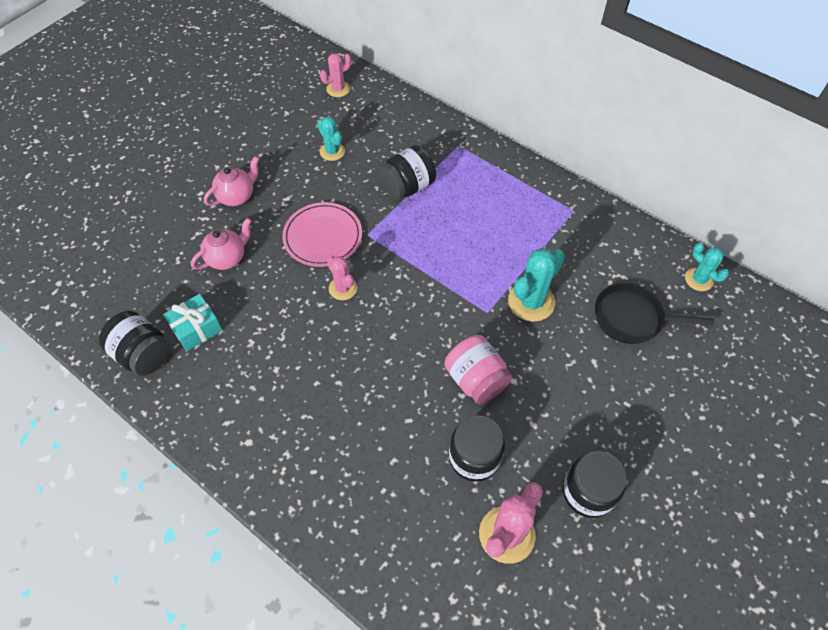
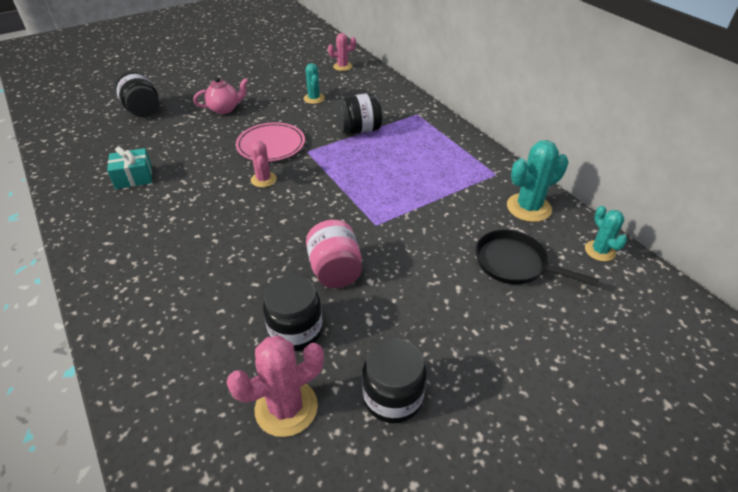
camera: 20 degrees right, 15 degrees down
(143, 354) = (83, 183): black jar -> black jar (143, 110)
(227, 258) = (190, 141): pink teapot -> none
(531, 301) = (421, 227): turquoise cactus -> turquoise cactus (528, 208)

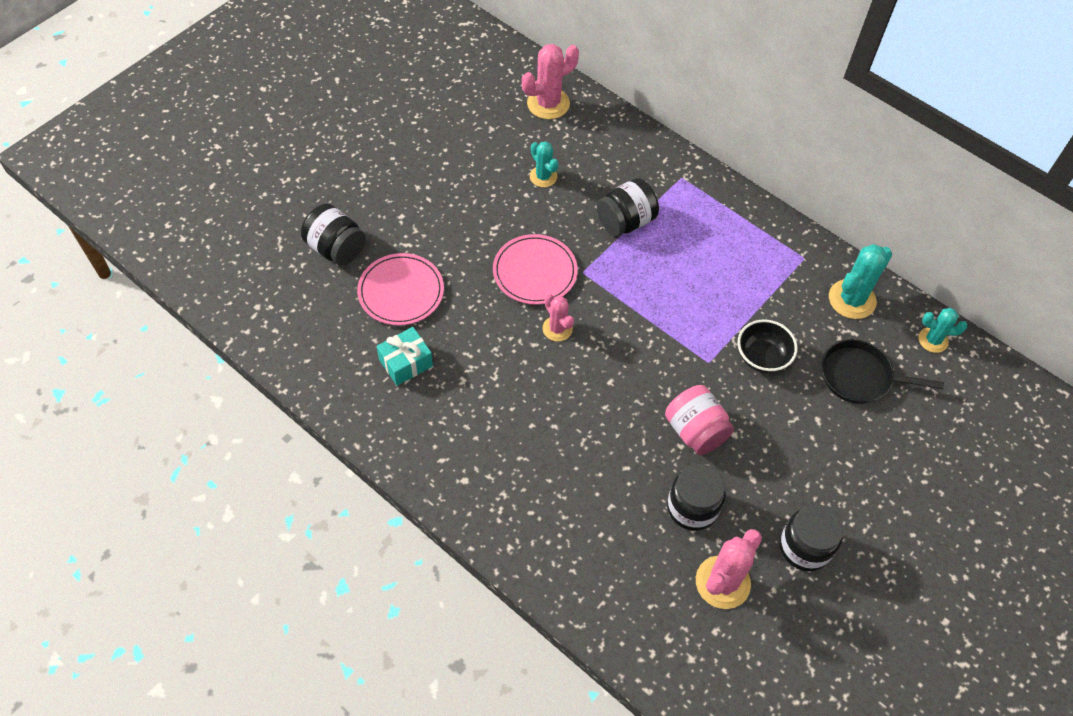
camera: 20 degrees left, 15 degrees up
(166, 138) = (401, 291): none -> pink plate
(225, 109) = (441, 222): pink teapot -> none
(342, 66) = (548, 104): pink cactus -> pink cactus, size x1.62
(426, 231) = (762, 357): none -> black bowl
(599, 251) = (933, 340): turquoise cactus -> turquoise cactus turned 45 degrees counterclockwise

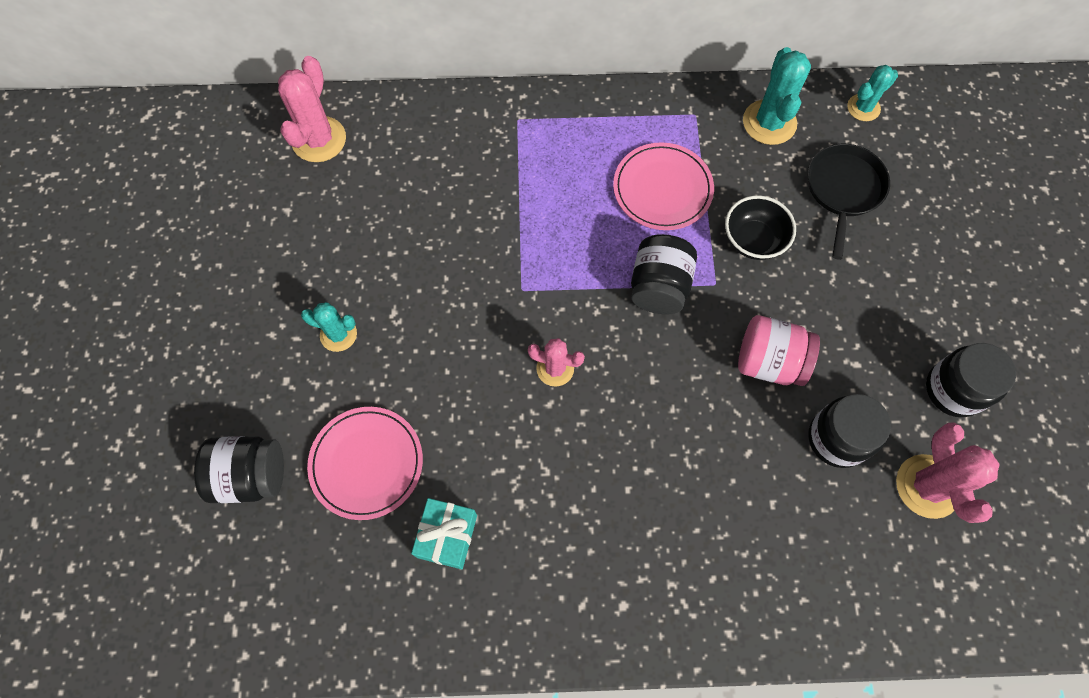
camera: 40 degrees left, 10 degrees up
(535, 272) = (477, 327): pink plate -> pink plate (662, 189)
(543, 177) = (389, 221): turquoise cactus -> turquoise cactus (338, 334)
(625, 221) = (510, 205): black jar -> black jar (659, 287)
(860, 376) = (843, 190): black pan -> black pan turned 135 degrees clockwise

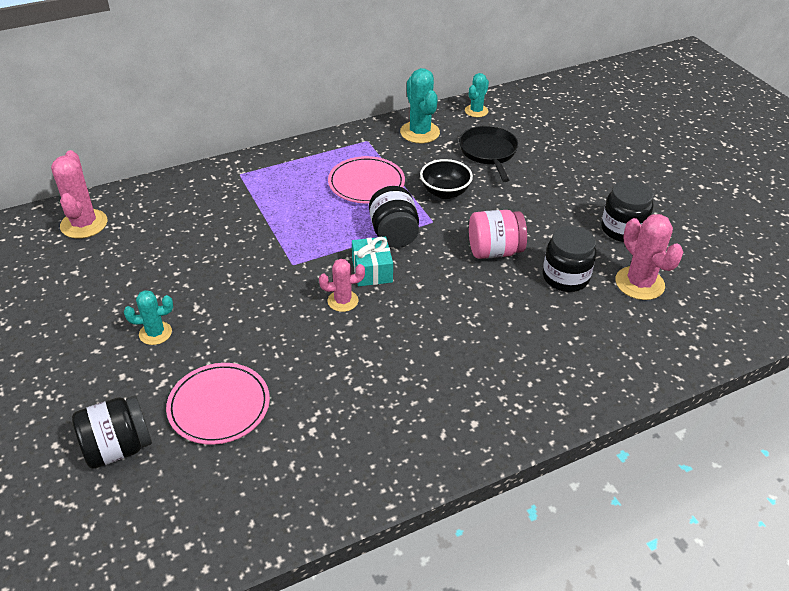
camera: 25 degrees left, 25 degrees down
(447, 536) = (311, 429): turquoise gift -> turquoise gift (372, 271)

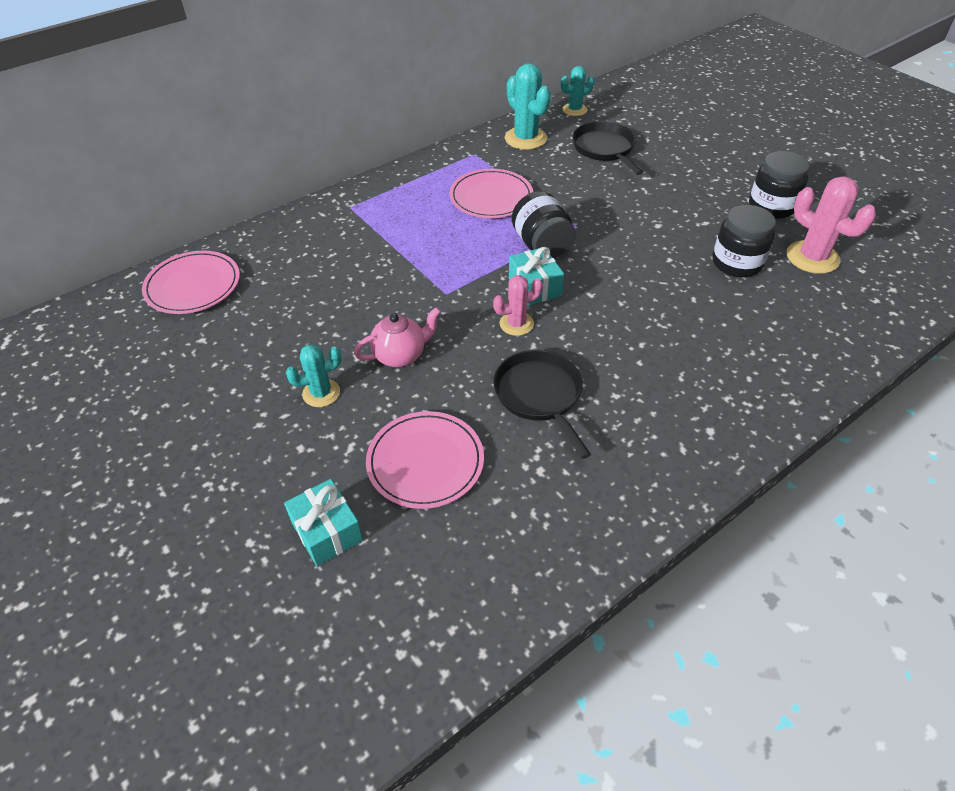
camera: 10 degrees left, 5 degrees up
(84, 224) = (193, 285): pink cactus -> pink plate
(118, 448) = (327, 531): black jar -> turquoise gift
(233, 312) = (400, 355): none -> pink teapot
(337, 367) = (540, 395): none -> black pan
(445, 192) = (577, 195): black bowl -> none
(476, 111) = (574, 110): turquoise cactus -> turquoise cactus turned 45 degrees clockwise
(494, 251) = (653, 247): pink jar -> none

